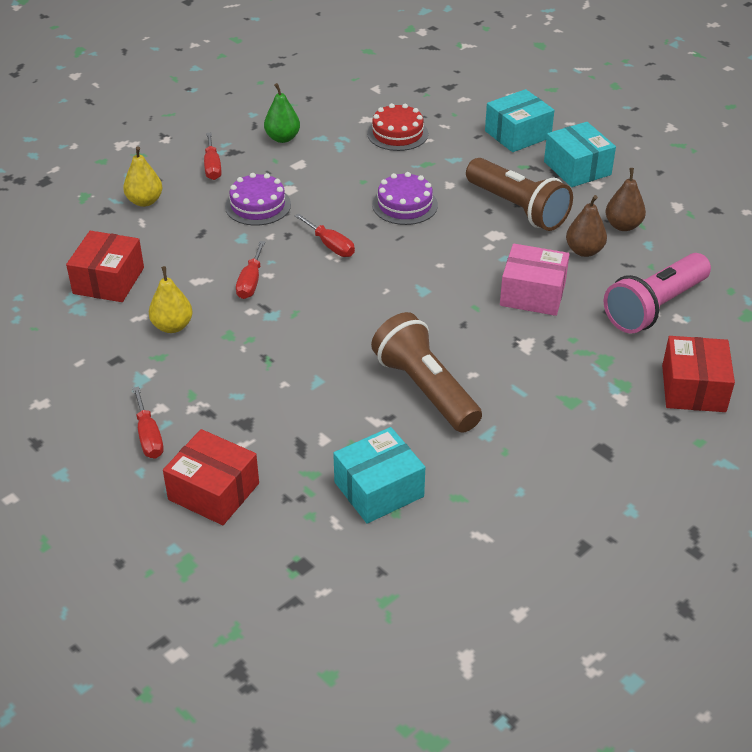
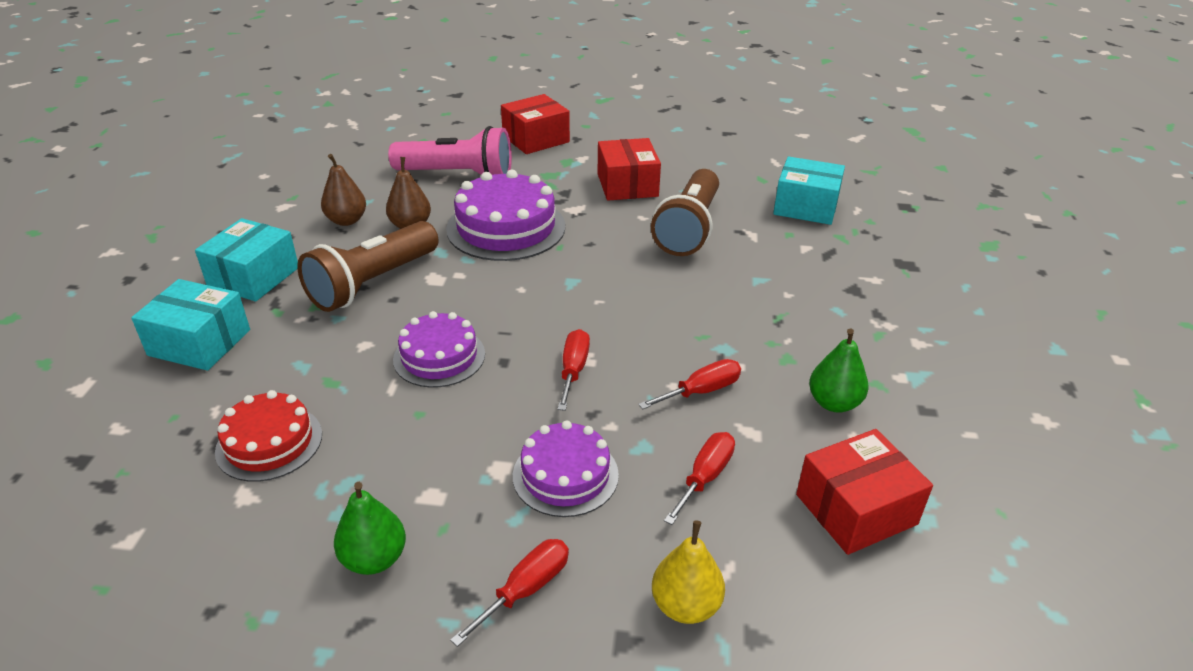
camera: 130 degrees left, 5 degrees down
(149, 436) = (949, 328): red screwdriver -> red screwdriver (705, 477)
(172, 326) = (833, 403): yellow pear -> green pear
(213, 491) = (928, 267): red box -> red box (627, 185)
(517, 208) = (372, 283): brown flashlight -> brown flashlight turned 150 degrees counterclockwise
(532, 294) = (506, 227): pink box -> purple cake

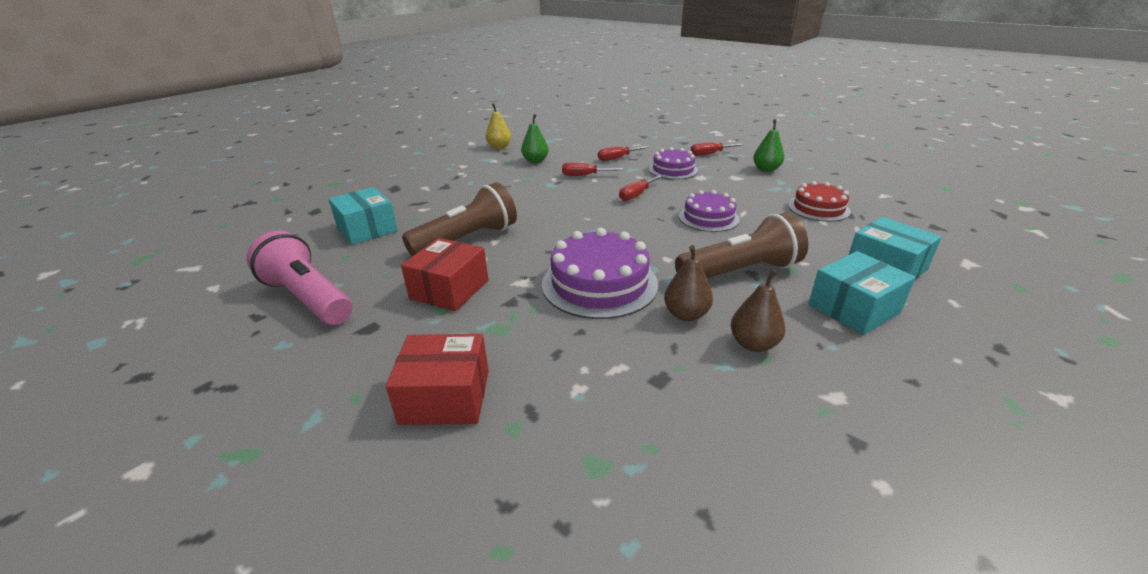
camera: 145 degrees left, 5 degrees down
(458, 175) = (595, 367): pink flashlight -> pink flashlight (308, 298)
(685, 605) = (658, 142): yellow pear -> yellow pear (499, 147)
(856, 509) = (575, 143): red box -> none

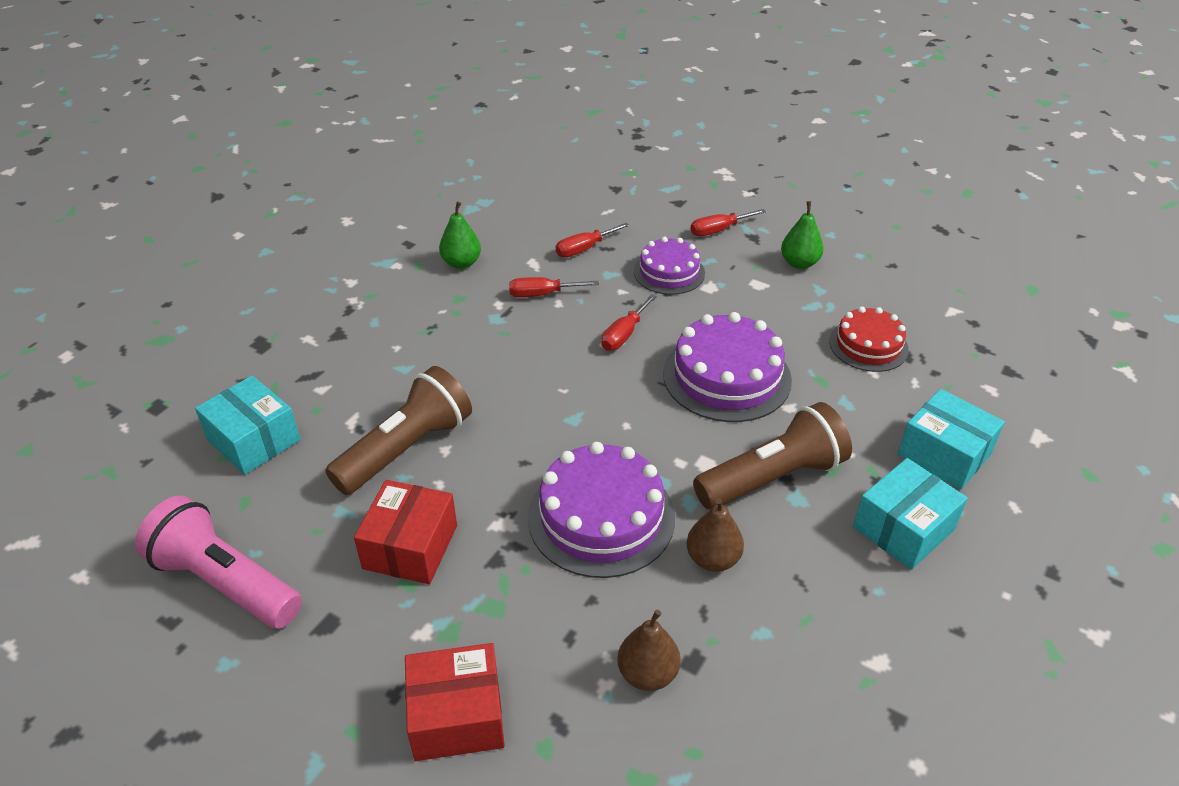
camera: 10 degrees left, 10 degrees up
(499, 147) = (396, 230): yellow pear -> none
(708, 218) = (727, 376): purple cake -> purple cake, size x1.59
(753, 344) = (792, 597): brown pear -> brown pear (647, 674)

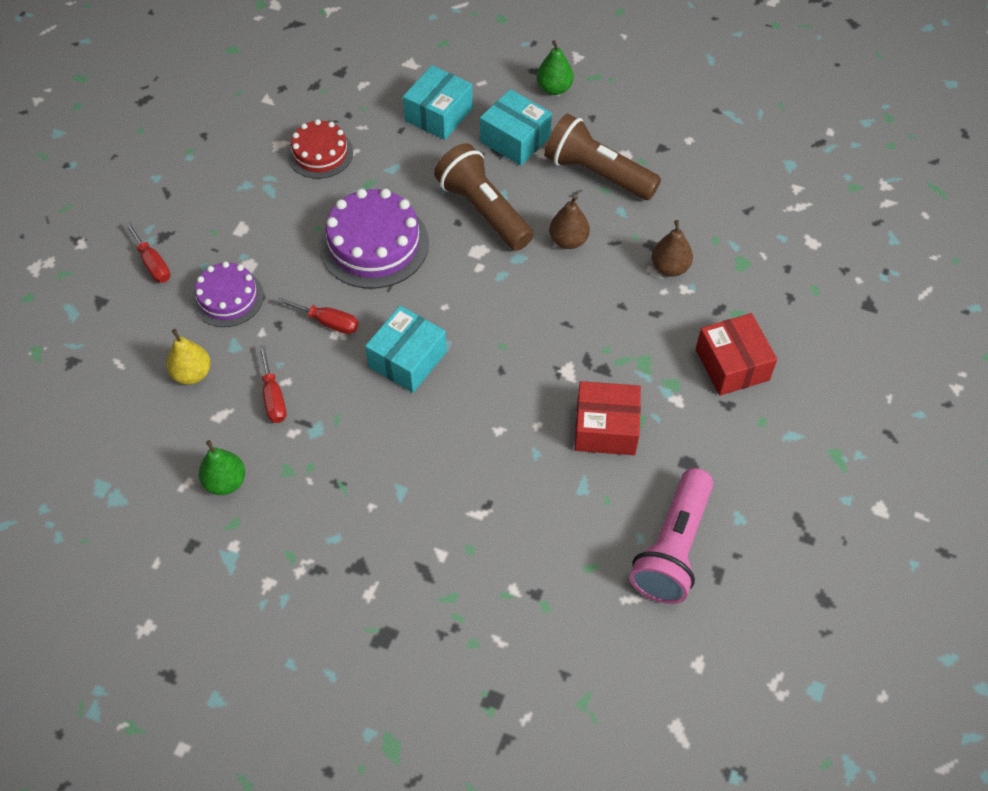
camera: 100 degrees left, 15 degrees up
(253, 440) = (519, 588): turquoise box -> turquoise box (407, 359)
(406, 449) = (504, 459): brown flashlight -> brown flashlight (597, 173)
(584, 249) = (192, 373): red screwdriver -> yellow pear
(601, 517) = (546, 310): purple cake -> none
(799, 263) = (205, 200): green pear -> green pear (554, 88)

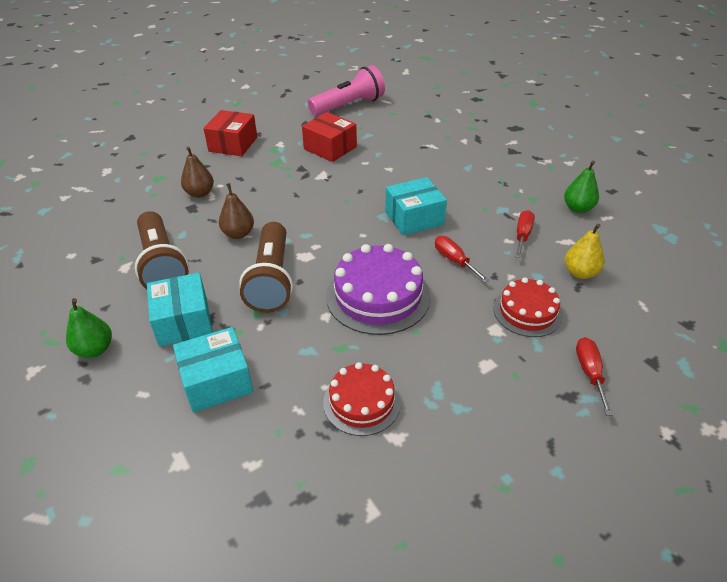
camera: 145 degrees left, 15 degrees down
(228, 298) = (527, 312): purple cake -> red cake

